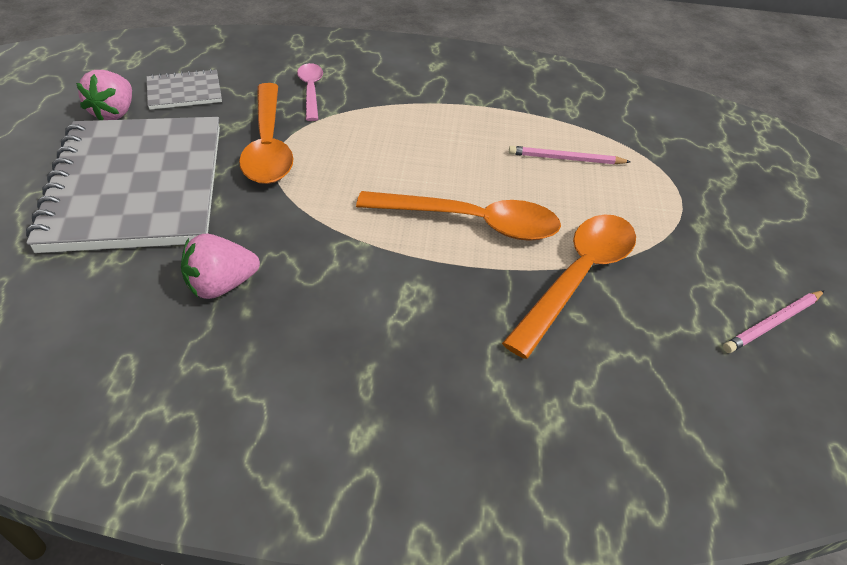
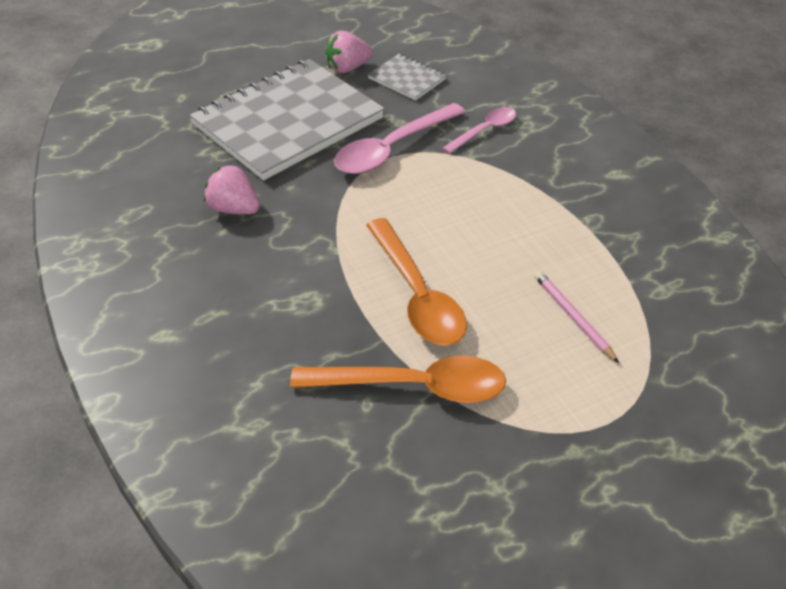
camera: 60 degrees right, 0 degrees up
(268, 146) = (391, 149): orange spoon -> pink spoon
(773, 323) = (481, 548): pink pencil -> none

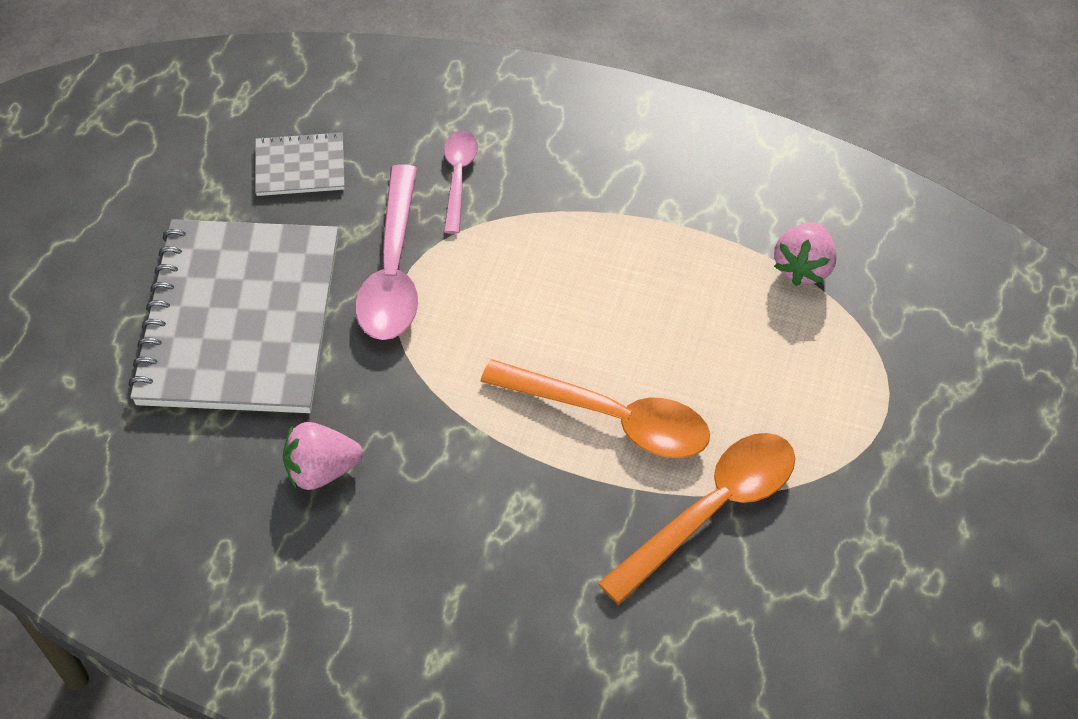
camera: 45 degrees left, 10 degrees up
(348, 68) = (216, 198): pink strawberry -> pink strawberry (803, 267)
(573, 317) = (760, 331): pink pencil -> none

